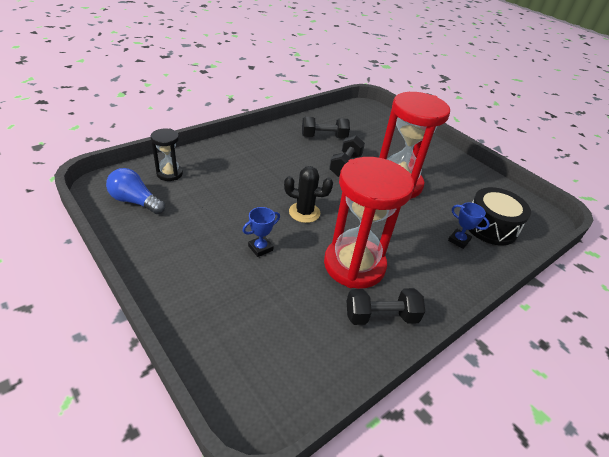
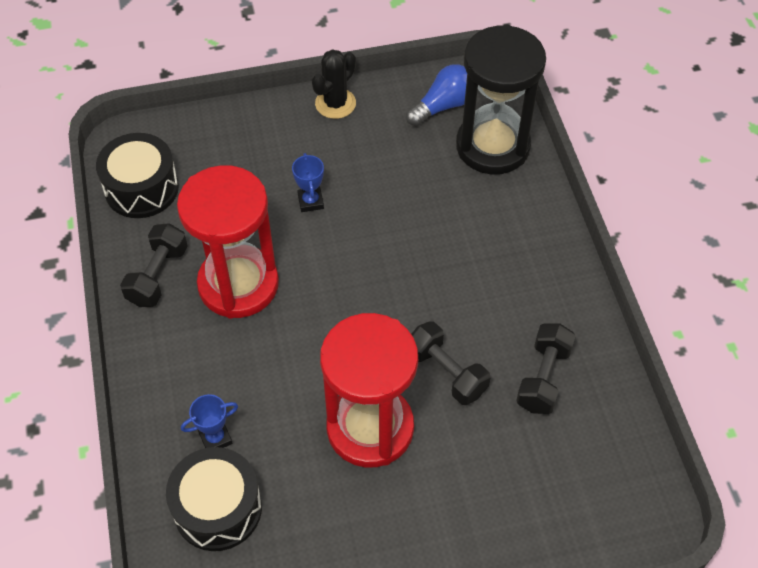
camera: 120 degrees right, 15 degrees up
(169, 174) = (492, 146): black hourglass -> black hourglass, size x2.08
(304, 212) = (354, 269): black cactus -> black cactus (335, 103)
(306, 370) = (141, 188): none -> black drum

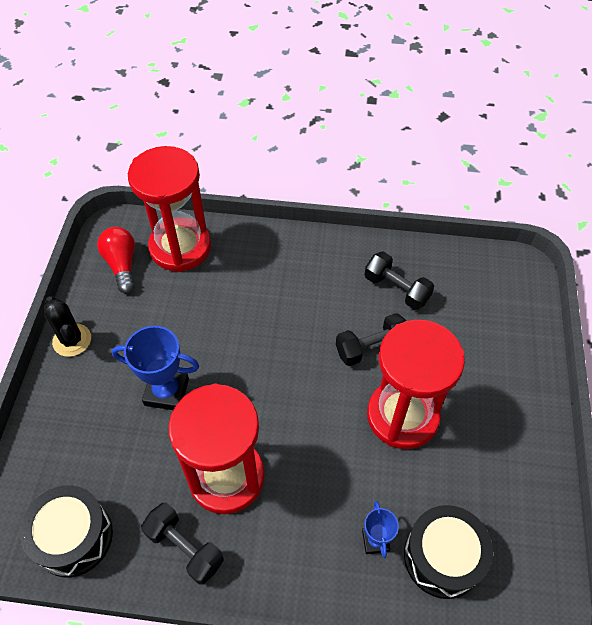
camera: 70 degrees left, 0 degrees up
(310, 201) = (167, 392): blue trophy -> blue trophy, size x1.74
(443, 106) = (122, 265): blue light bulb -> red light bulb
(492, 146) = (180, 247): black hourglass -> red hourglass

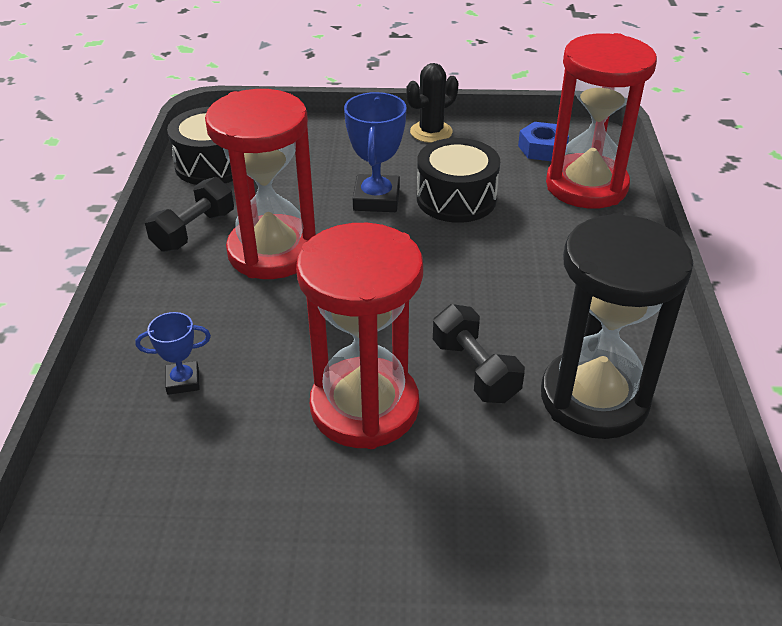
camera: 85 degrees right, 15 degrees down
(122, 265) = (542, 149): red light bulb -> blue nut
(396, 289) = (594, 398): black dumbbell -> black hourglass
(442, 557) = (151, 451): black drum -> black drum (456, 198)

